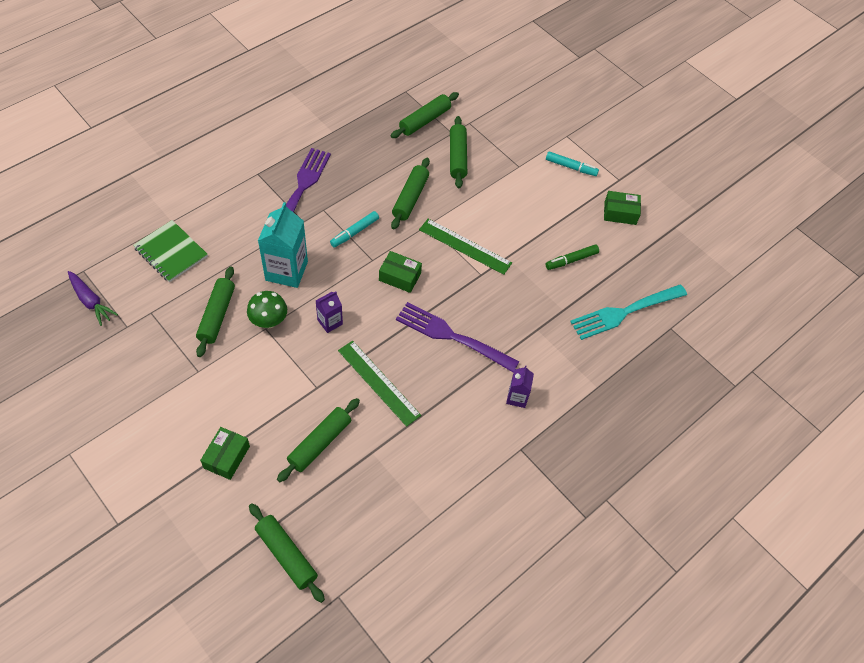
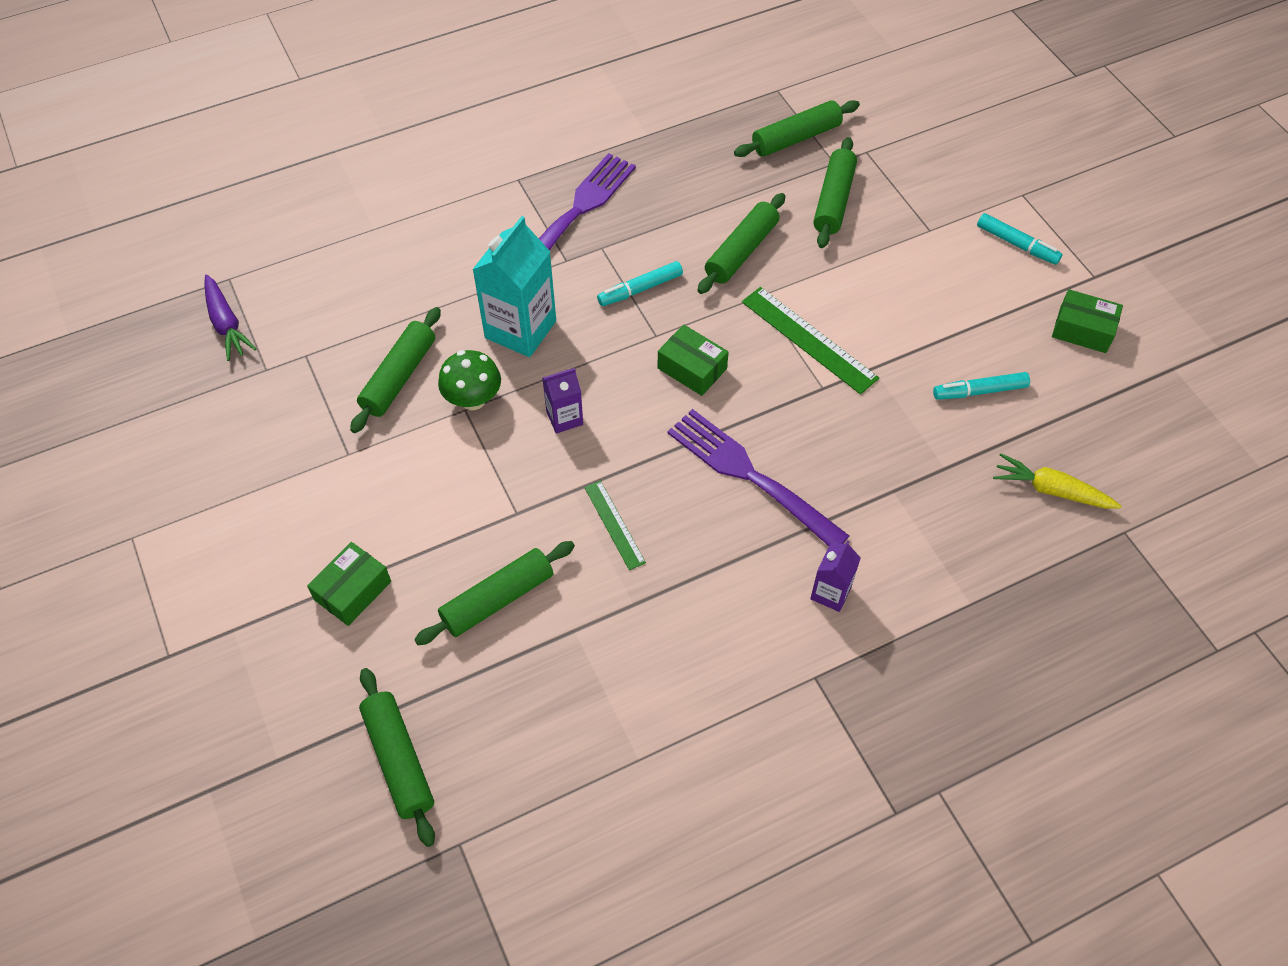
camera: 20 degrees right, 0 degrees up
(171, 252) = (359, 273): green notebook -> none
(379, 382) = (614, 524): green ruler -> green ruler, size x0.60
(571, 260) = (979, 391): green marker -> turquoise marker
(625, 312) = (1051, 490): turquoise fork -> yellow carrot

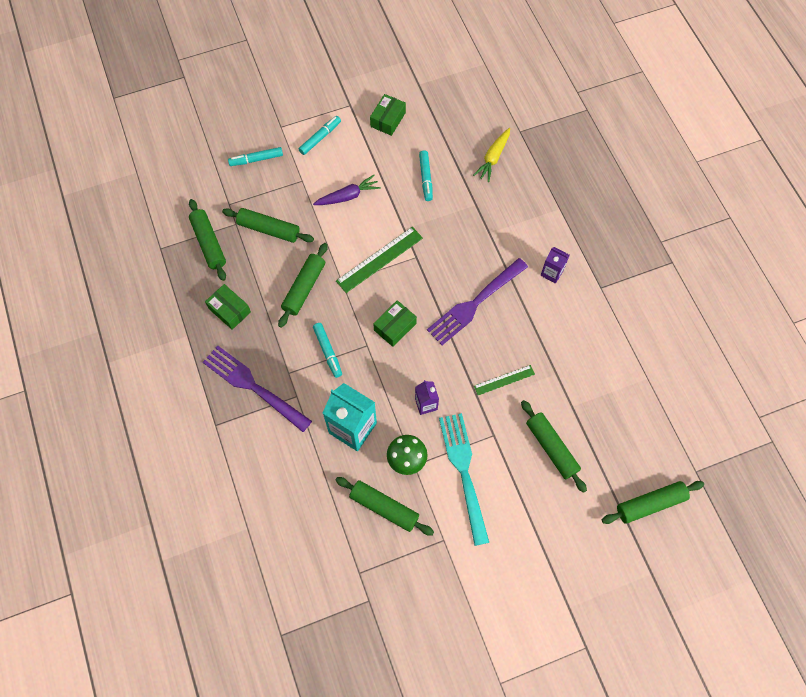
camera: 85 degrees left, 10 degrees up
(226, 324) = (324, 633): purple carrot -> purple carrot (348, 196)
(353, 591) = (543, 533): green box -> green box (229, 310)
(452, 475) = (464, 473): none -> turquoise fork
(741, 251) = (304, 288): green rolling pin -> green rolling pin turned 75 degrees clockwise
(953, 173) = (256, 159): none -> turquoise marker

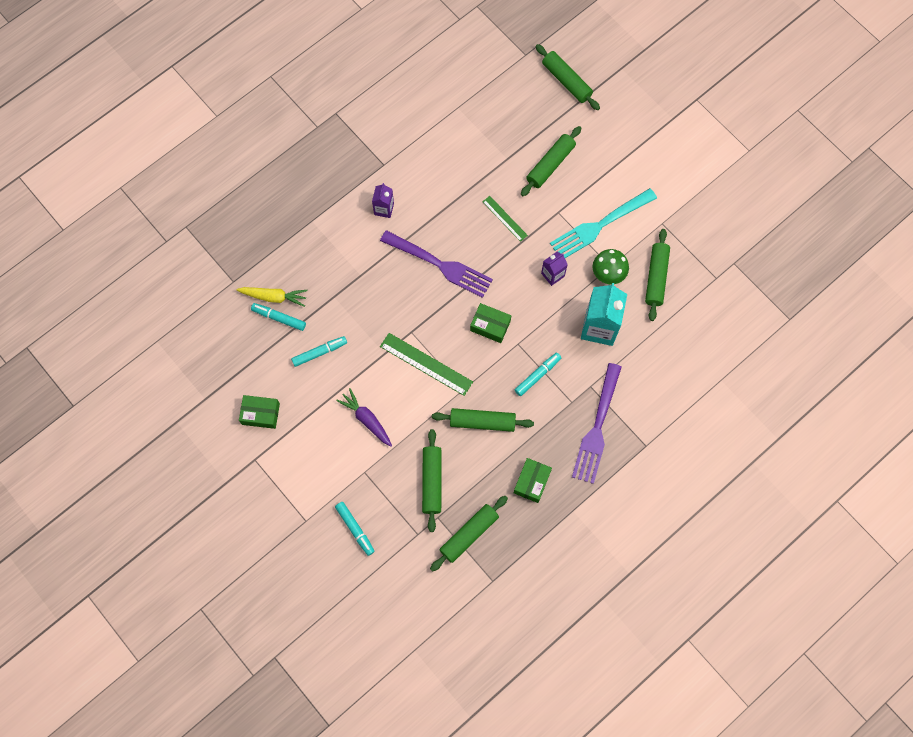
camera: 110 degrees left, 5 degrees up
(320, 138) = (306, 474): turquoise marker -> turquoise marker (279, 318)

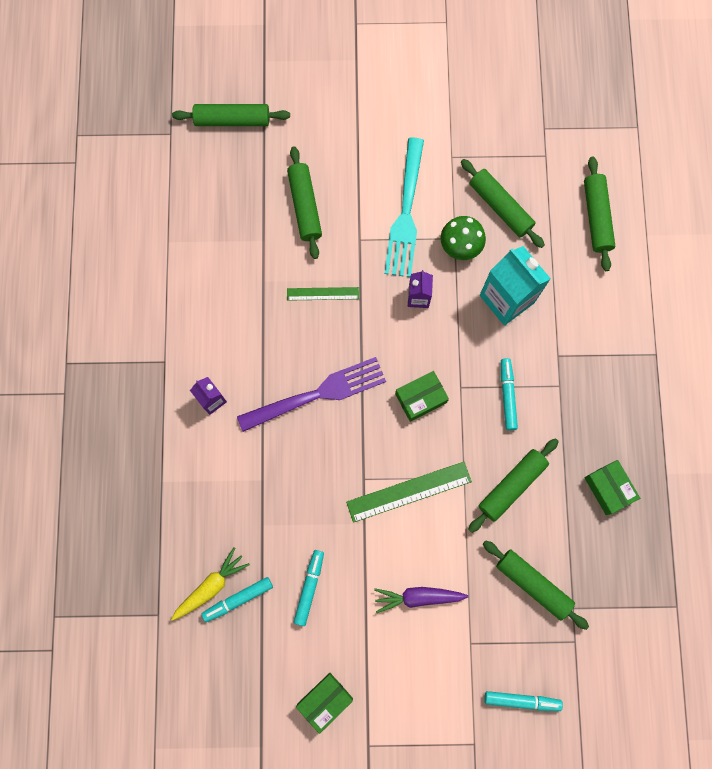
camera: 50 degrees left, 5 degrees up
(469, 534) = (614, 591): green rolling pin -> green rolling pin (596, 217)
(597, 426) = (602, 383): purple fork -> none

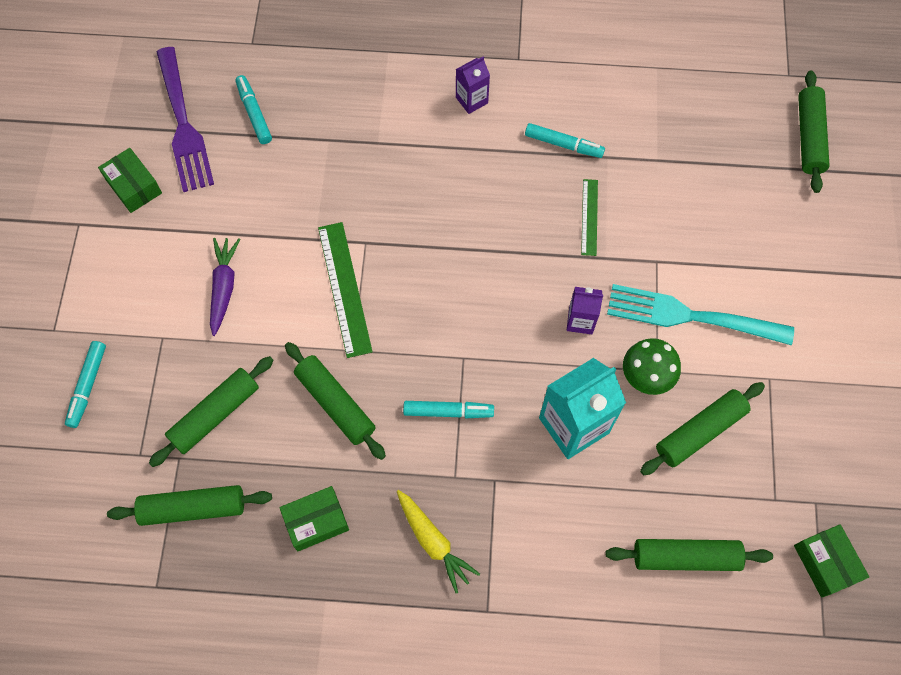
camera: 95 degrees right, 10 degrees down
(211, 586) = (272, 90): yellow carrot -> yellow carrot (433, 541)
(304, 206) = (700, 205): green rolling pin -> green rolling pin (193, 508)
(309, 587) = (254, 180): turquoise marker -> turquoise marker (563, 144)
(316, 395) = (468, 202): purple fork -> purple fork (183, 123)
(420, 398) = (454, 311): green box -> green box (825, 563)

